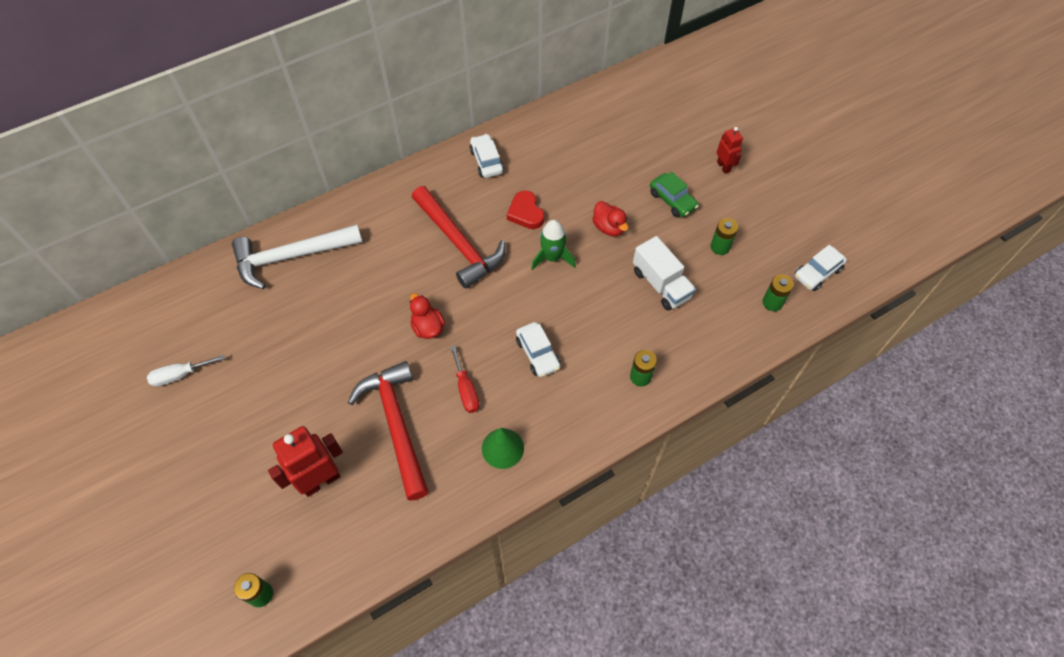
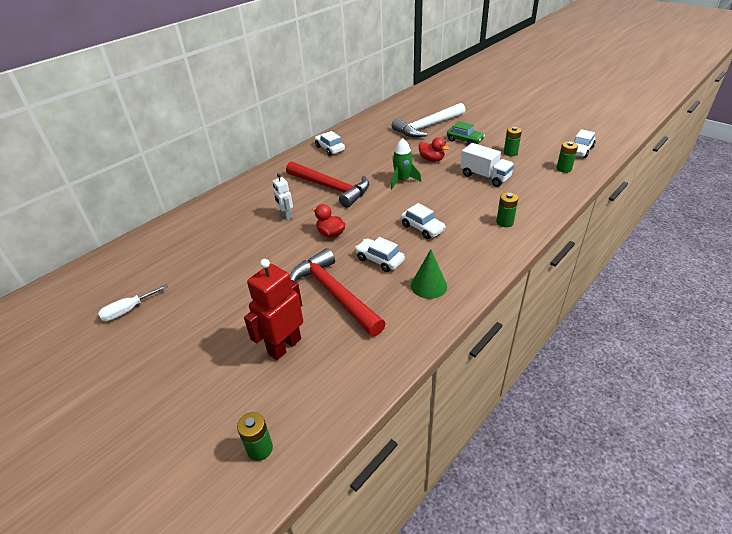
camera: 15 degrees left, 20 degrees down
(291, 257) = (204, 221): white hammer -> white hammer (427, 126)
(387, 278) = (286, 216): none -> white robot
(466, 390) = (379, 260): red screwdriver -> white car
(526, 213) = (371, 165): red heart -> none
(723, 167) = (486, 121): red robot -> none

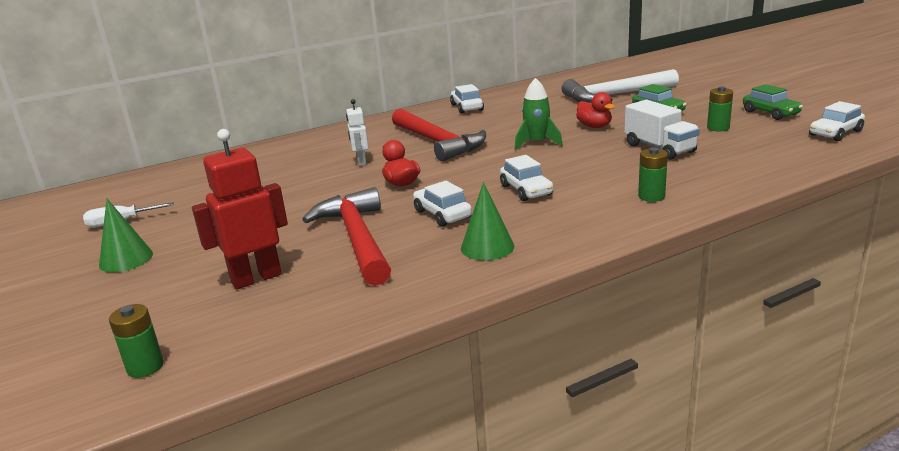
camera: 20 degrees right, 15 degrees down
(163, 348) = (126, 259): none -> green cone
(534, 136) = (770, 113): none -> green car
(564, 169) = (792, 150): green battery -> none

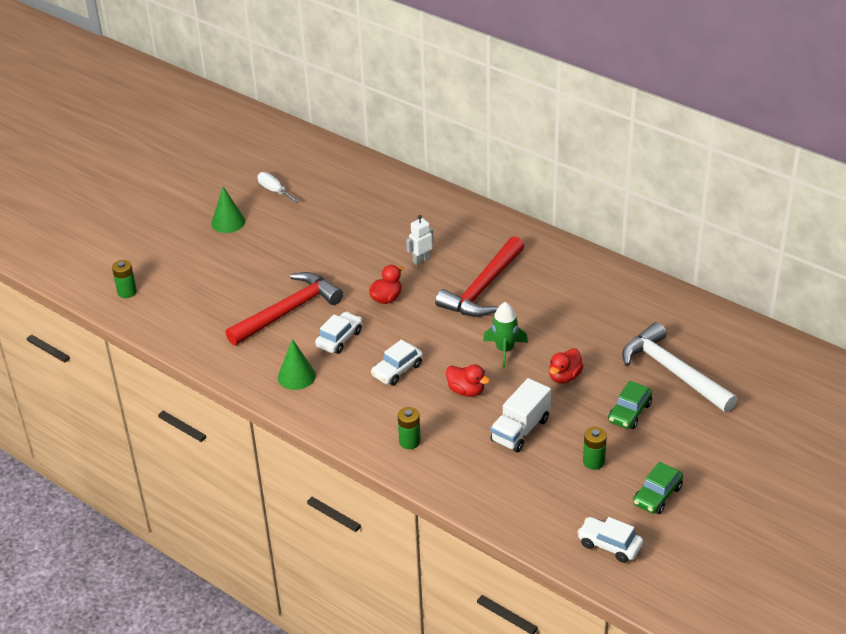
camera: 65 degrees right, 15 degrees up
(256, 278) = (223, 289): red robot -> none
(467, 107) = (587, 276): white car -> none
(585, 163) = (466, 391): none -> red duck

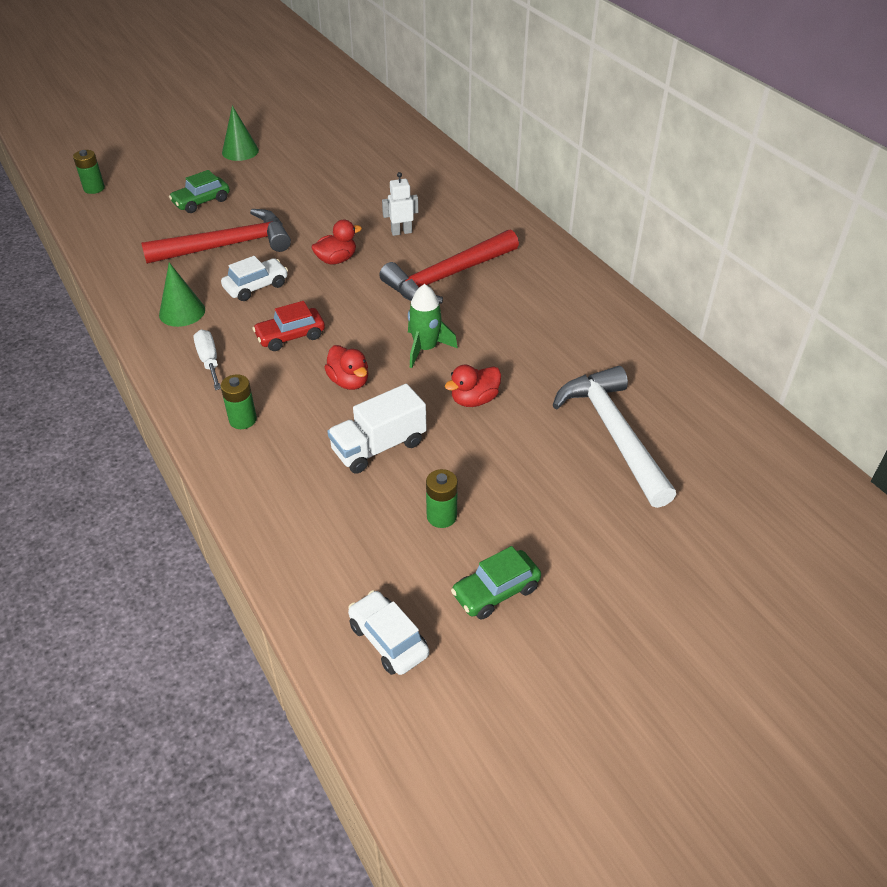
camera: 20 degrees right, 5 degrees up
(274, 191) = (306, 135): white screwdriver -> white screwdriver (209, 361)
(397, 370) = (290, 336): white car -> red car
(629, 412) = (527, 468): green car -> green car (201, 202)

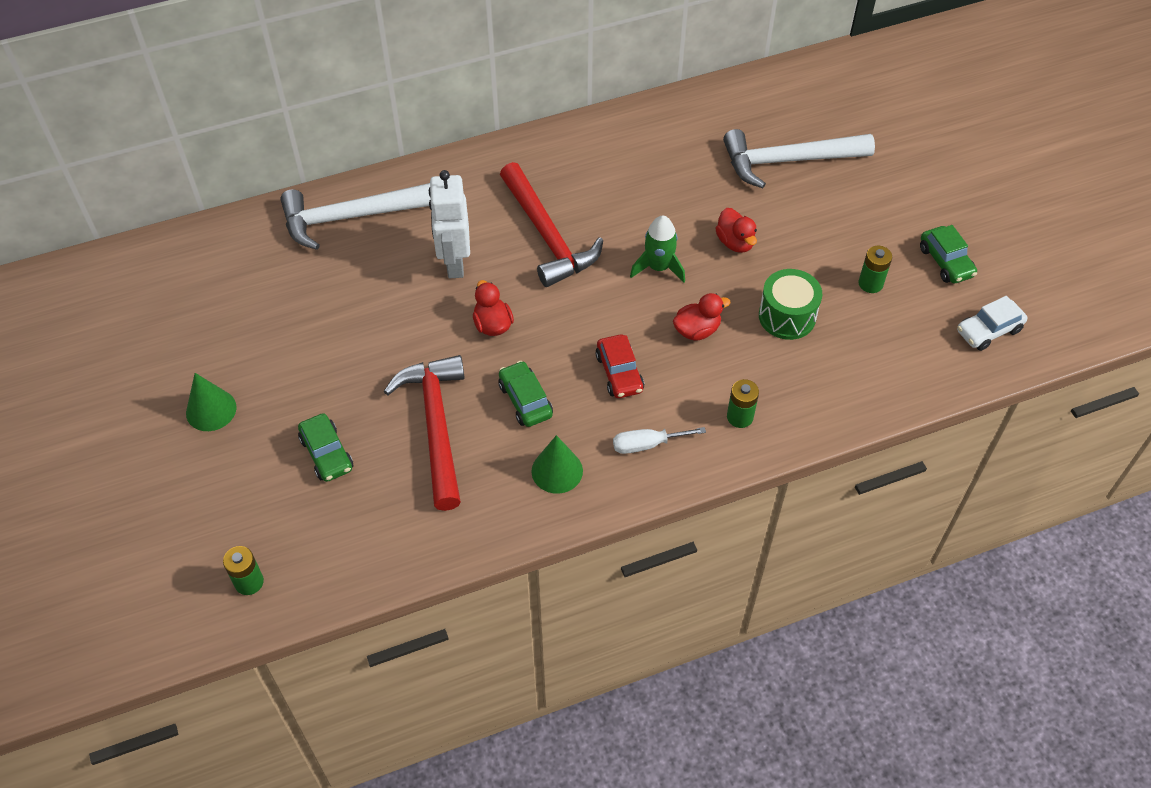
camera: 80 degrees left, 10 degrees up
(256, 287) = (525, 400): white car -> green car
(379, 447) = (787, 316): white truck -> green drum
(401, 232) = (454, 263): white robot -> white robot, size x1.76
(437, 177) = (350, 217): none -> white hammer

